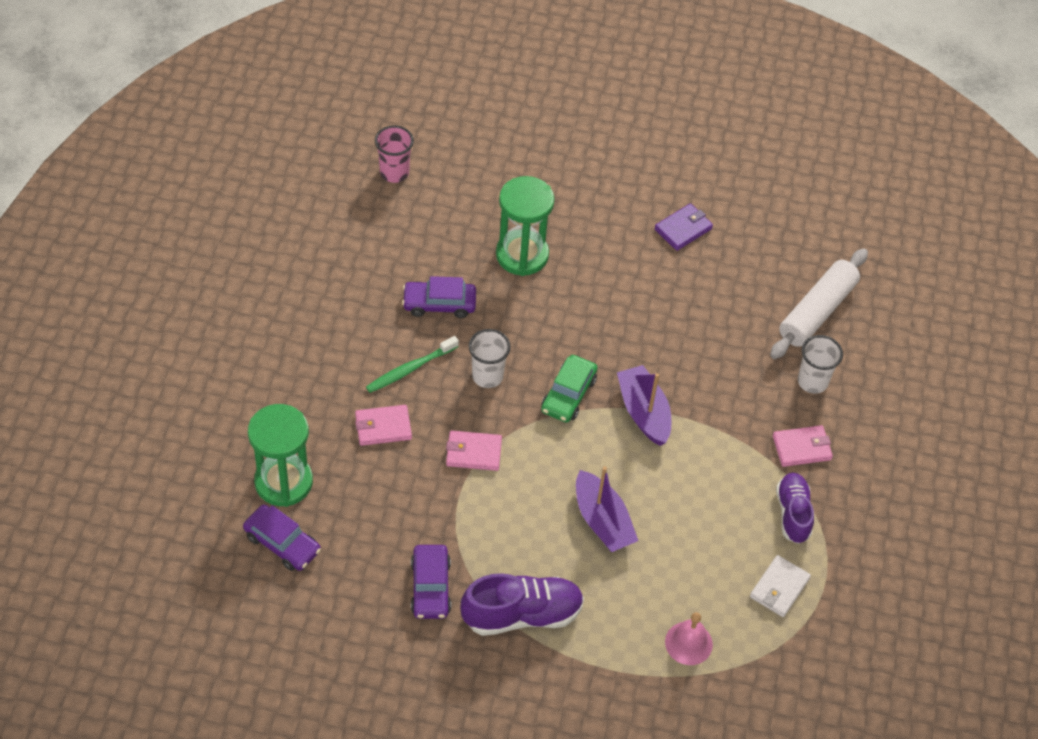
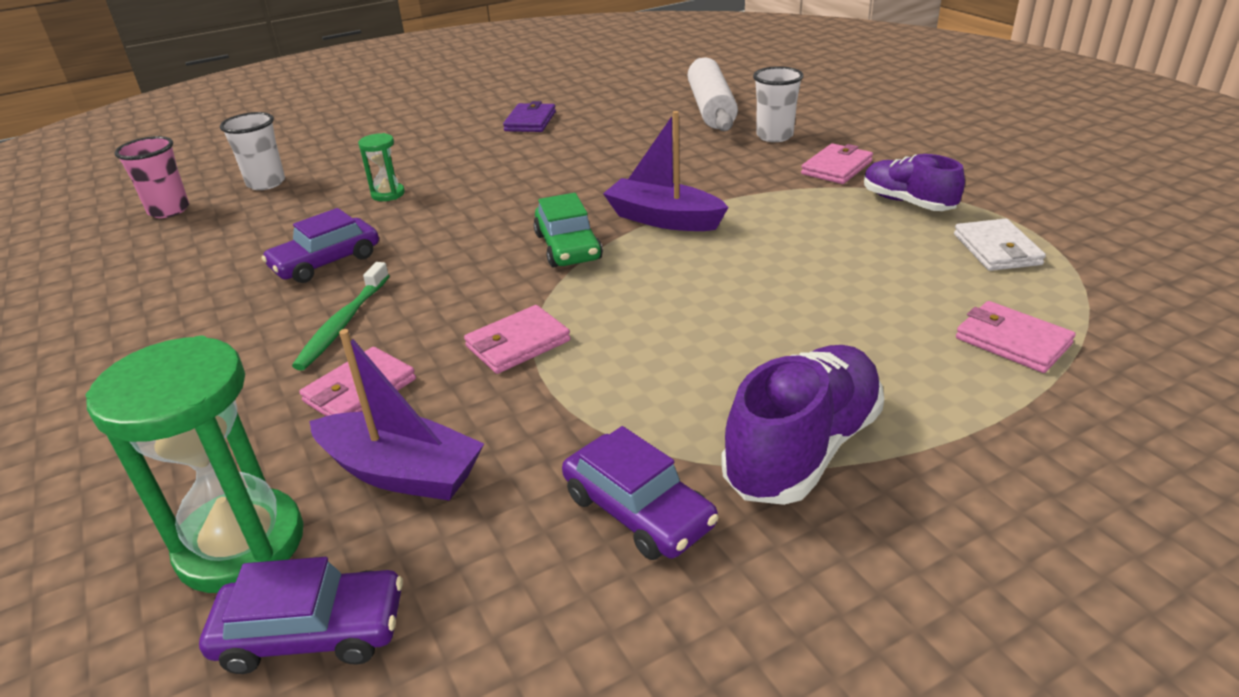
camera: 35 degrees left, 20 degrees down
(487, 376) = (454, 280): white cup -> white cup (266, 183)
(522, 255) = (388, 194): green hourglass -> green hourglass, size x0.48
(602, 521) = (752, 308): purple boat -> purple boat (401, 472)
(688, 643) = (1012, 341): pink bell -> pink wallet

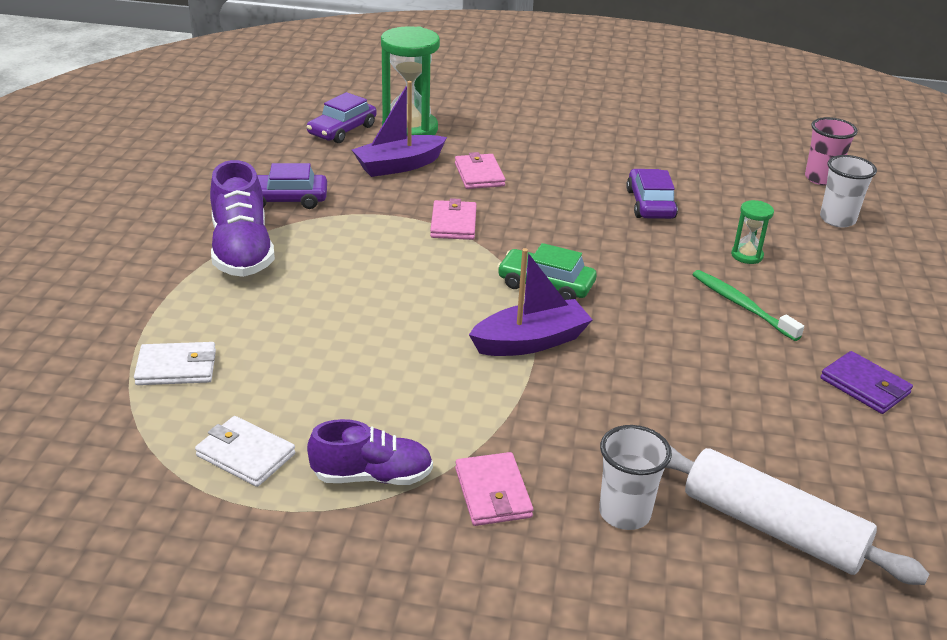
camera: 125 degrees right, 0 degrees up
(343, 324) = (556, 188): green toothbrush -> green toothbrush (741, 305)
(1012, 341) = (177, 368): pink wallet -> white wallet

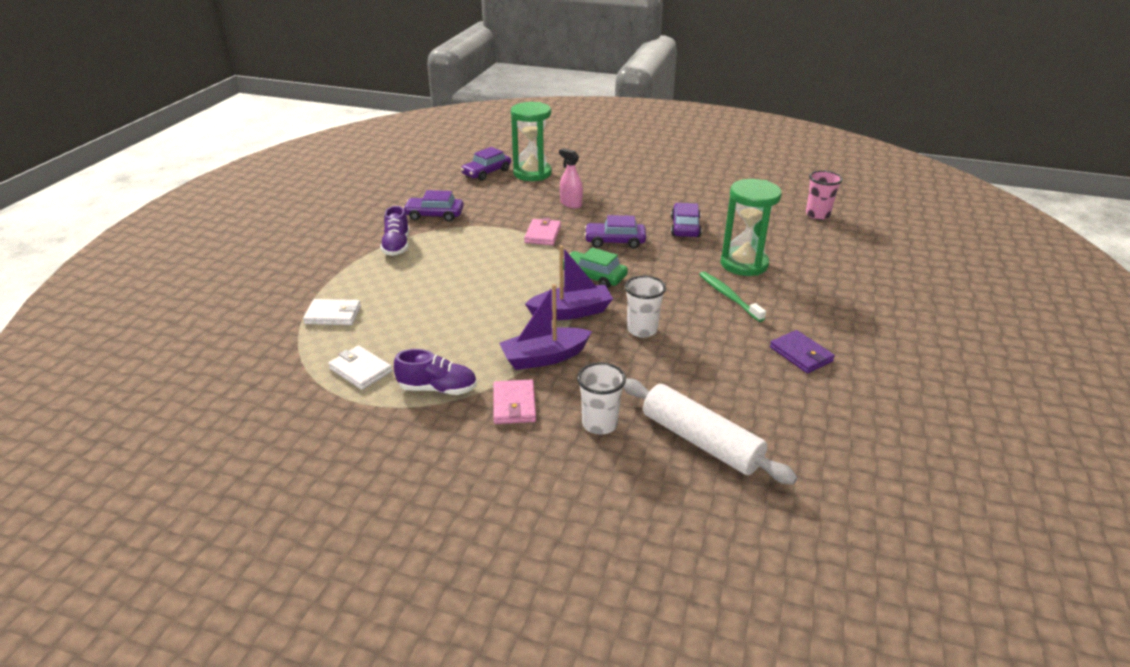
camera: 10 degrees right, 0 degrees up
(242, 251) = (397, 246): purple shoe -> purple shoe, size x0.67
(399, 166) = (517, 196): purple boat -> purple boat (544, 357)
(479, 175) = (571, 204): pink wallet -> pink spray bottle
(559, 229) = (615, 241): none -> purple car
(747, 255) = (744, 264): green hourglass -> green hourglass, size x2.09
(837, 219) = (820, 243): white cup -> white cup (642, 330)

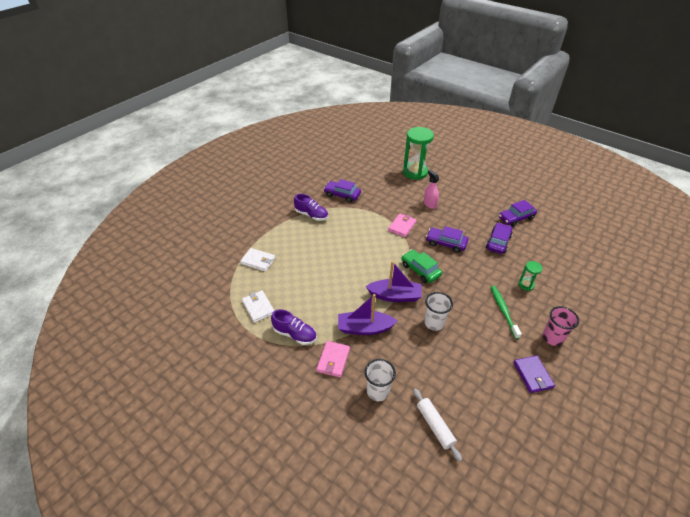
camera: 20 degrees right, 10 degrees up
(397, 246) = (311, 215): purple shoe -> purple shoe turned 75 degrees counterclockwise
(486, 172) = (386, 165): purple car -> purple car (516, 218)
(701, 441) = (435, 426): white rolling pin -> white rolling pin, size x0.61
(744, 264) = (526, 285): green hourglass -> green hourglass, size x0.48
(817, 215) = (599, 253): pink cup -> pink cup (552, 338)

